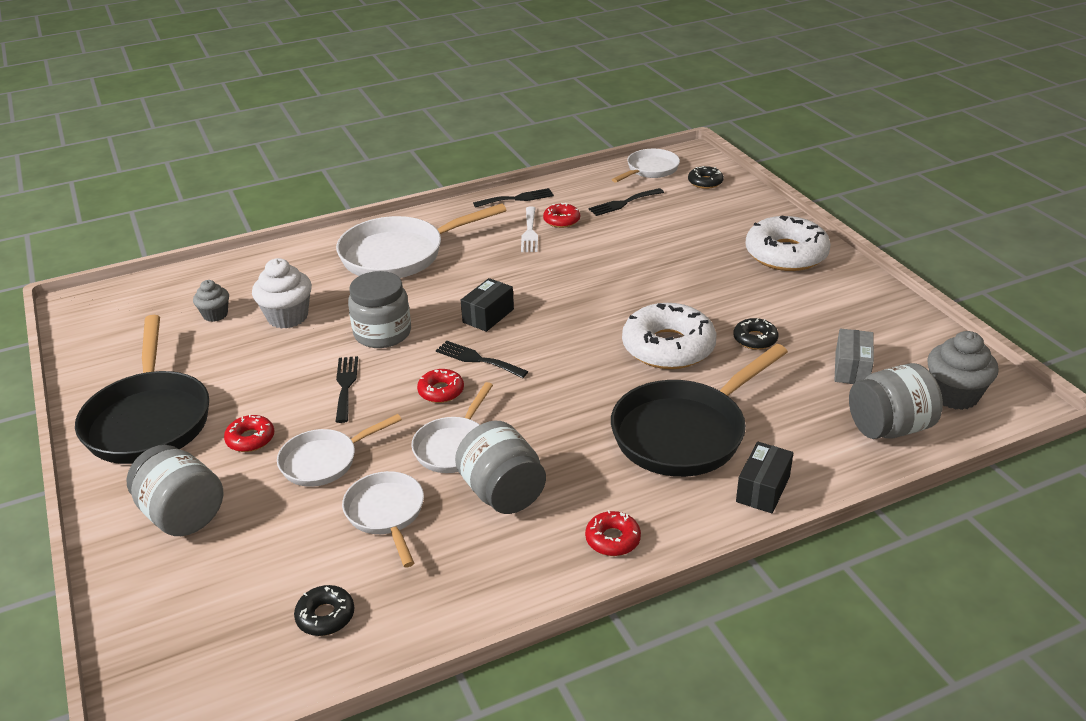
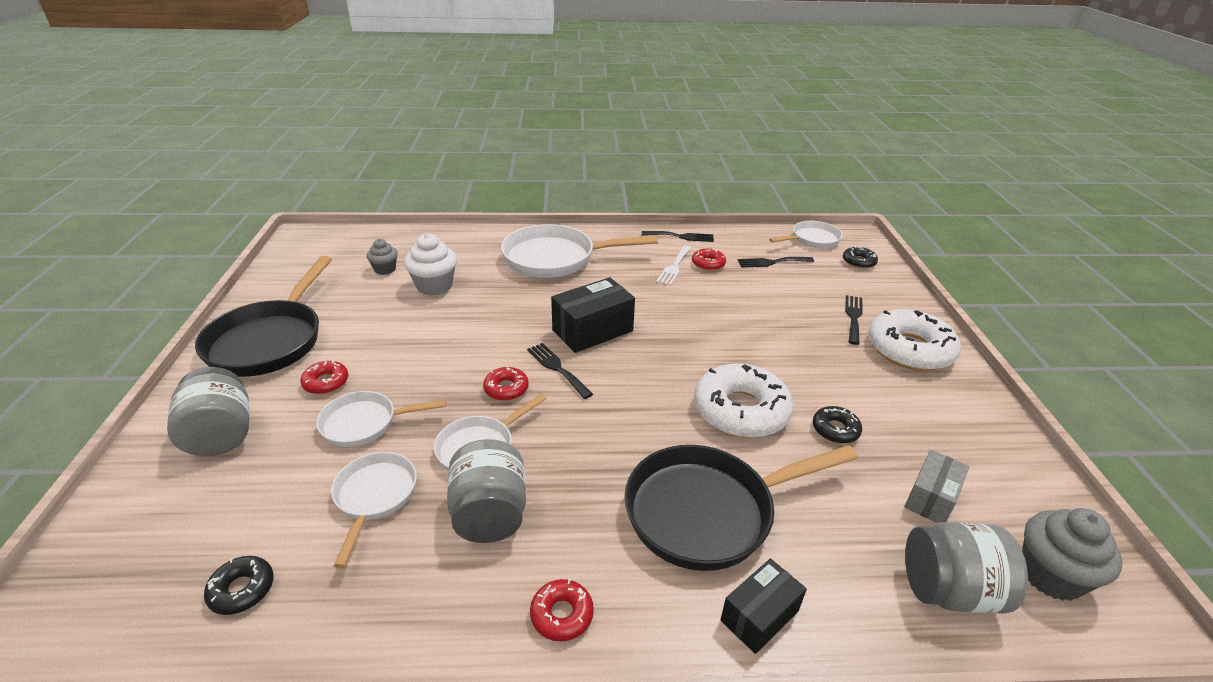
camera: 20 degrees right, 0 degrees up
(346, 386) = (433, 358): black fork -> black fork (853, 317)
(382, 333) = (496, 321): grey jar -> none
(488, 316) = (592, 330): black box -> black box, size x1.57

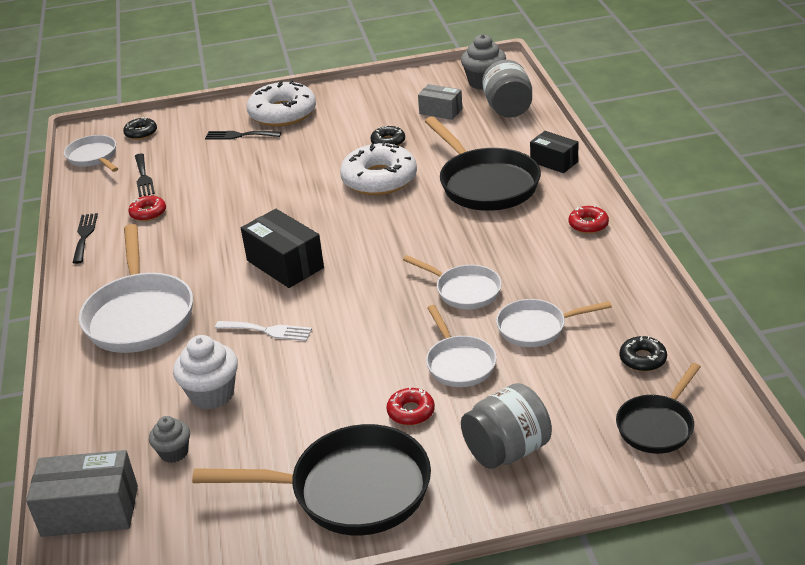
camera: 95 degrees left, 0 degrees up
(131, 567) = (657, 426): none -> black pan
(359, 241) = (90, 511): none -> grey box
(490, 514) = (527, 269): grey jar -> none
(506, 389) = (386, 295): red donut -> none
(557, 368) = (349, 273): black fork -> none
(674, 267) = (156, 232): white fork -> white fork (268, 331)

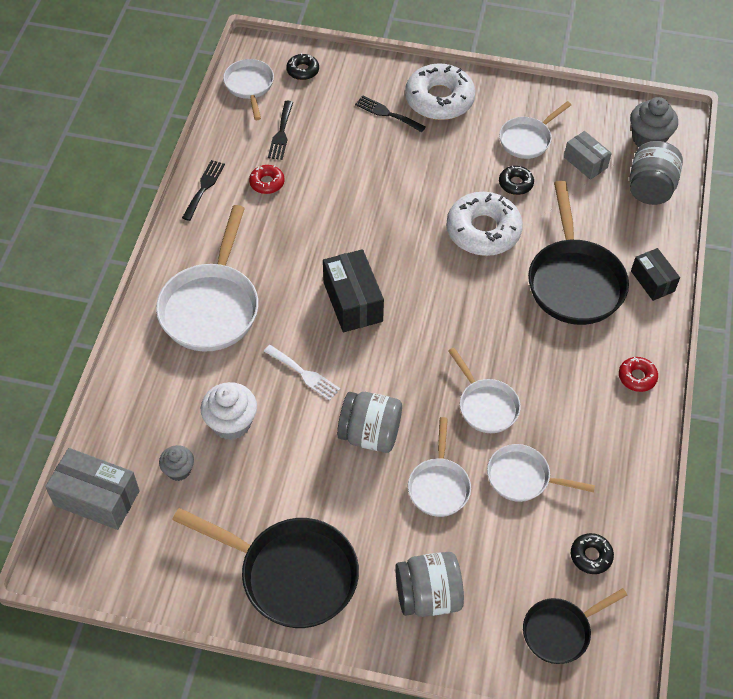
camera: 20 degrees right, 20 degrees up
(364, 351) = (370, 434): none -> grey jar
(379, 113) = (527, 139): none -> white pan
(411, 412) = (374, 518): red donut -> none

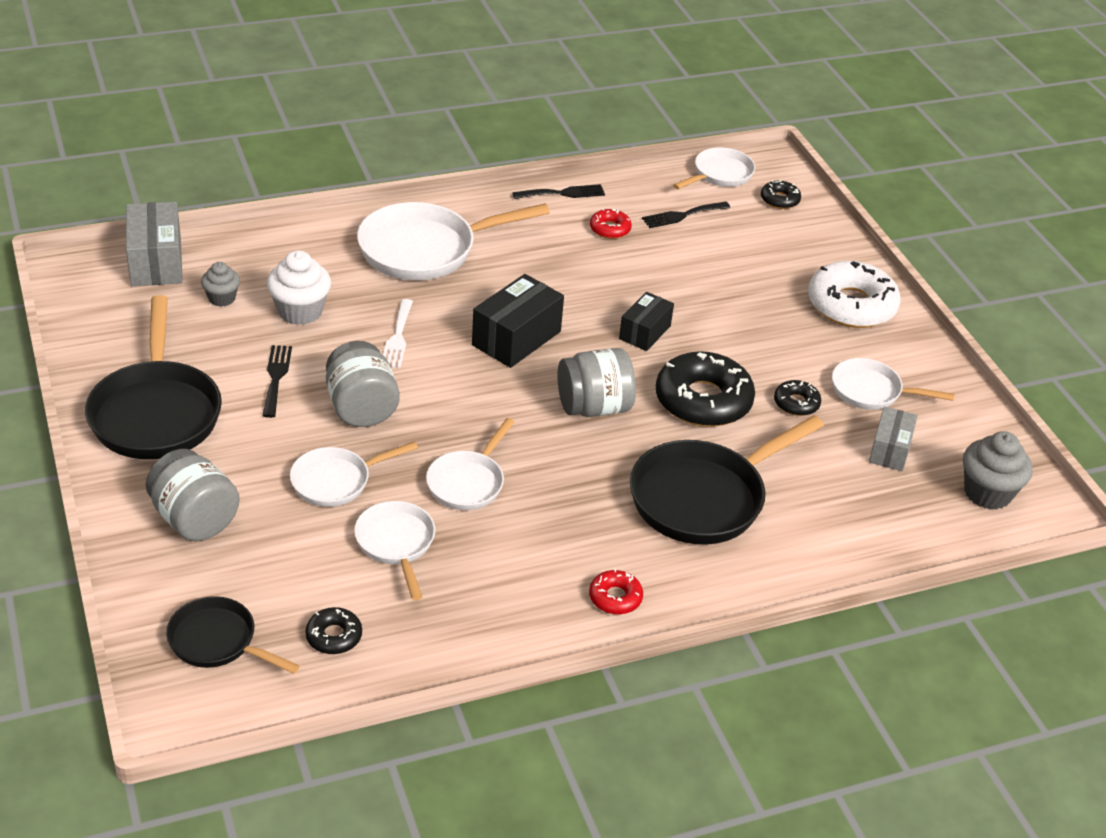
camera: 55 degrees right, 15 degrees down
(387, 113) = (788, 275): black fork -> black fork (276, 377)
(483, 231) = (703, 400): white donut -> black donut
(650, 188) = (912, 519): grey jar -> grey jar (594, 407)
(652, 281) = (771, 566): black box -> black box (645, 332)

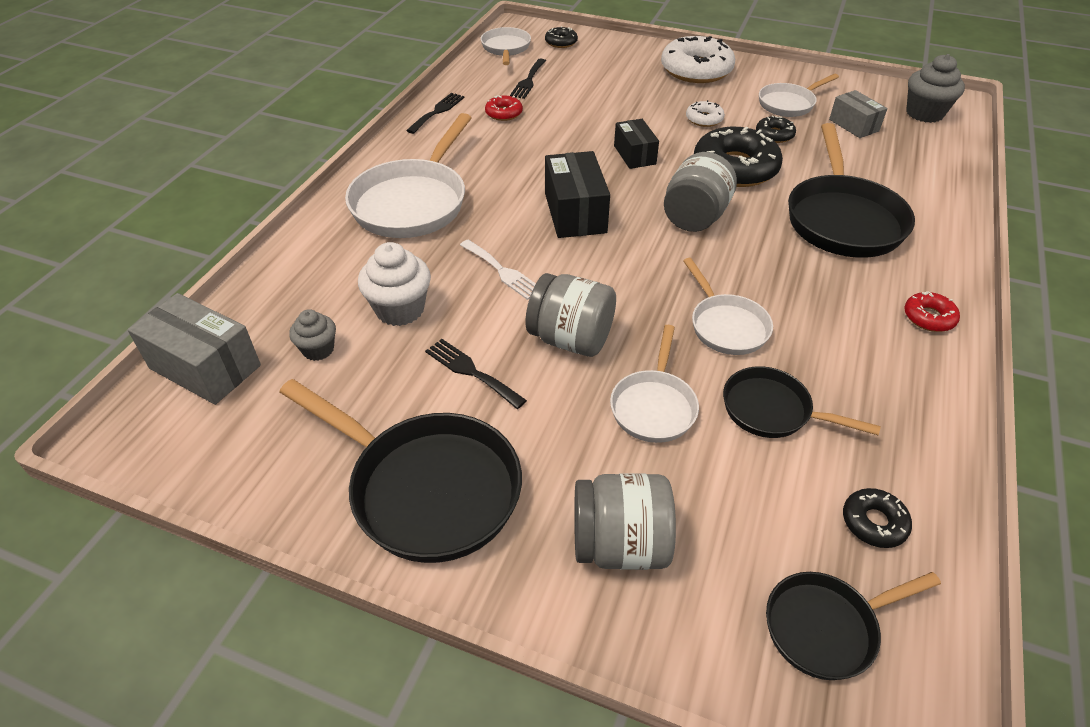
camera: 45 degrees left, 5 degrees up
(396, 544) = (772, 410): white pan -> black pan
(763, 348) = (704, 119): none -> white donut

